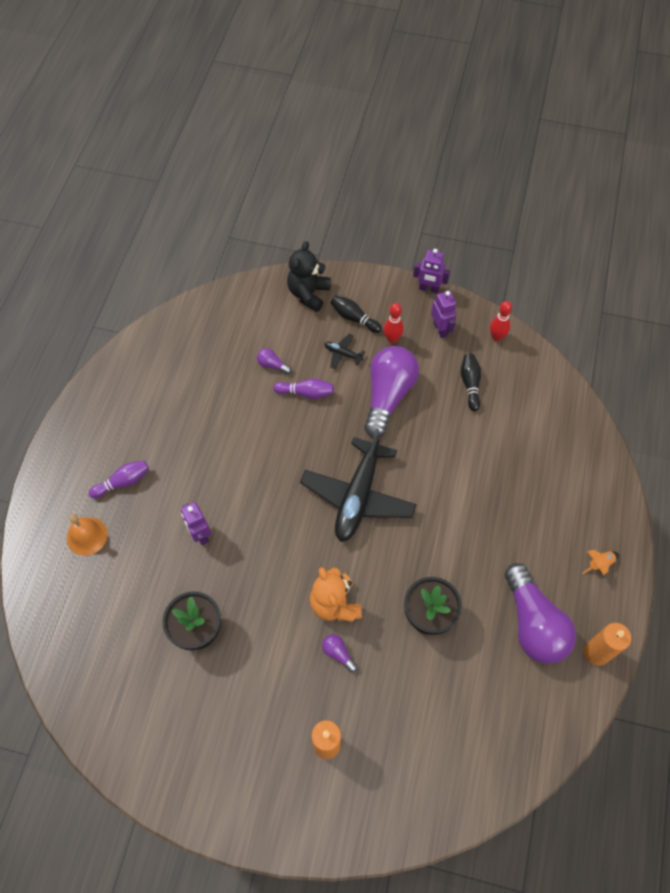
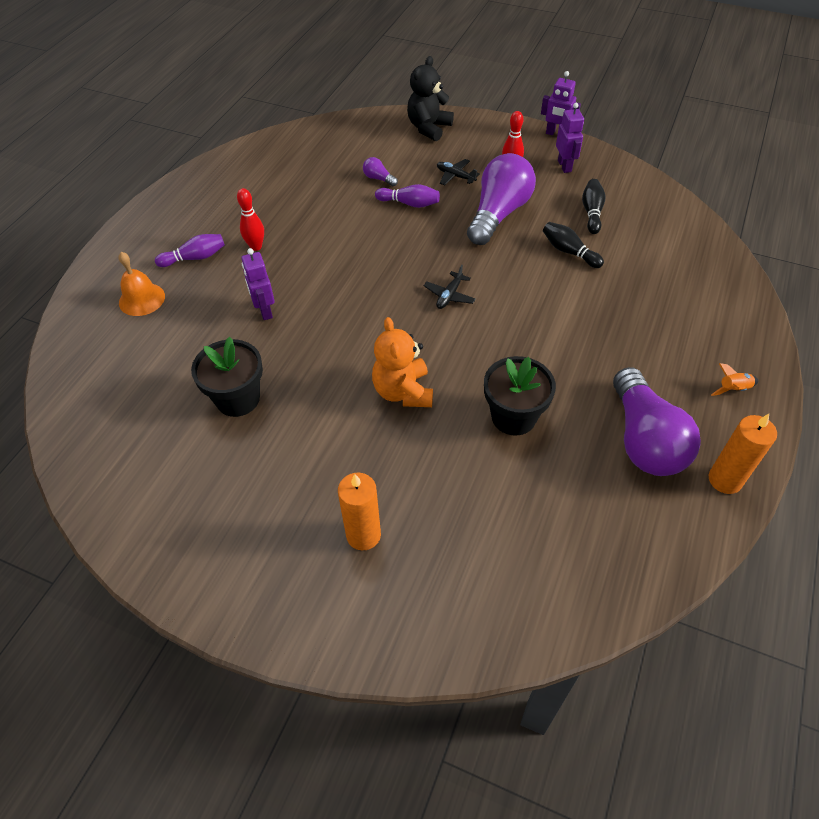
camera: 10 degrees right, 10 degrees down
(338, 653) = (397, 441): purple light bulb -> none
(354, 318) = (472, 150): black bowling pin -> black bowling pin (569, 252)
(358, 496) = (449, 295): black plane -> black plane, size x0.41
(496, 337) = (626, 177): red bowling pin -> red bowling pin (256, 246)

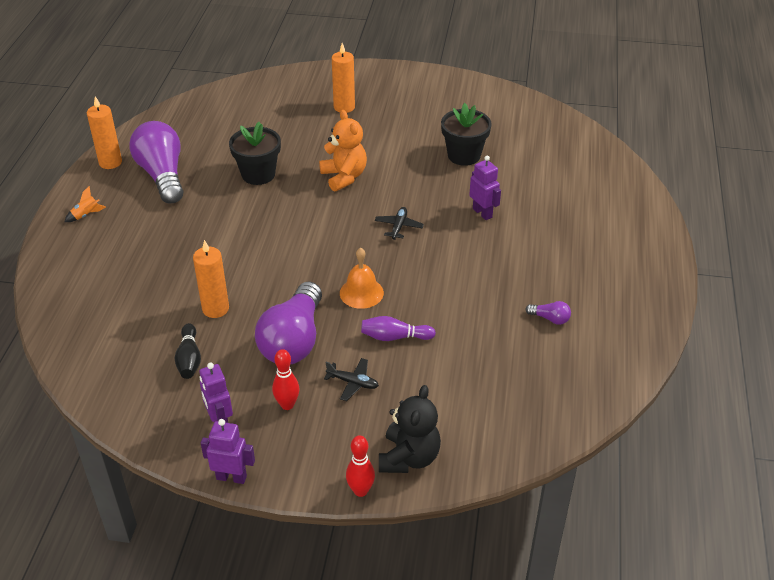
camera: 165 degrees right, 10 degrees down
(142, 299) = (593, 206): orange bell -> orange bell (361, 293)
(195, 258) = (577, 245): purple bowling pin -> none
(256, 246) = (528, 265): red bowling pin -> red bowling pin (360, 491)
(378, 179) = (442, 364): purple light bulb -> purple light bulb (550, 319)
(449, 295) = (326, 249): black plane -> black plane (398, 227)
(569, 252) = (215, 309): black bowling pin -> orange candle

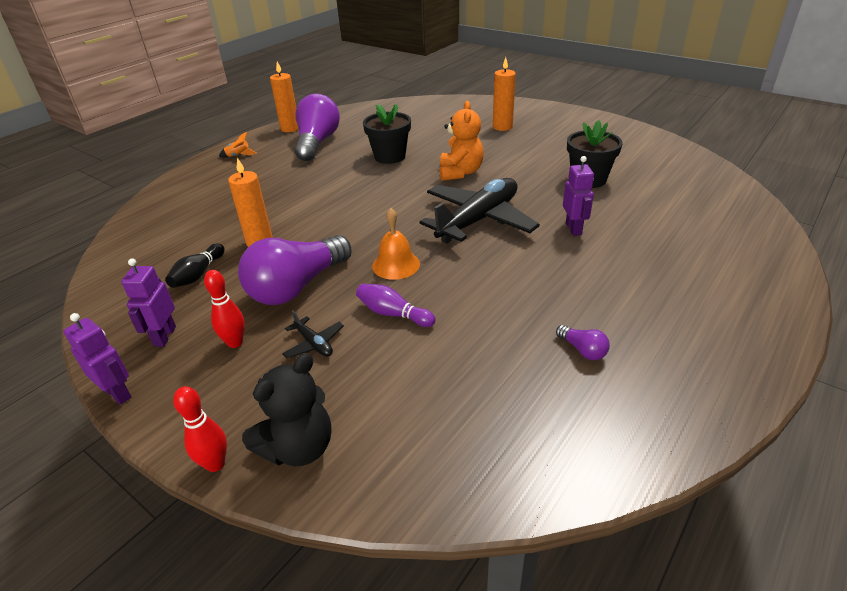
camera: 30 degrees right, 5 degrees down
(398, 227) = (478, 220): black plane -> black plane, size x2.45

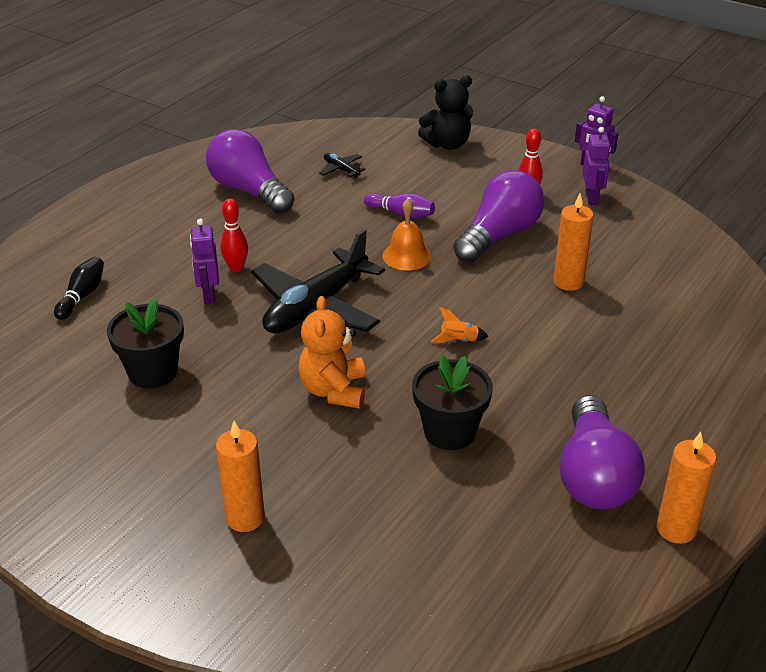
camera: 175 degrees right, 0 degrees up
(198, 274) = (608, 247): black bowling pin -> black bowling pin (82, 296)
(215, 464) = (495, 138): red bowling pin -> red bowling pin (236, 268)
(238, 156) = (717, 442): orange rocket -> orange rocket (458, 341)
(299, 447) = (447, 144): black teddy bear -> black teddy bear turned 150 degrees counterclockwise
(314, 344) = (462, 194): black plane -> black plane (341, 170)
(582, 350) = (249, 191): purple light bulb -> purple light bulb, size x2.49

